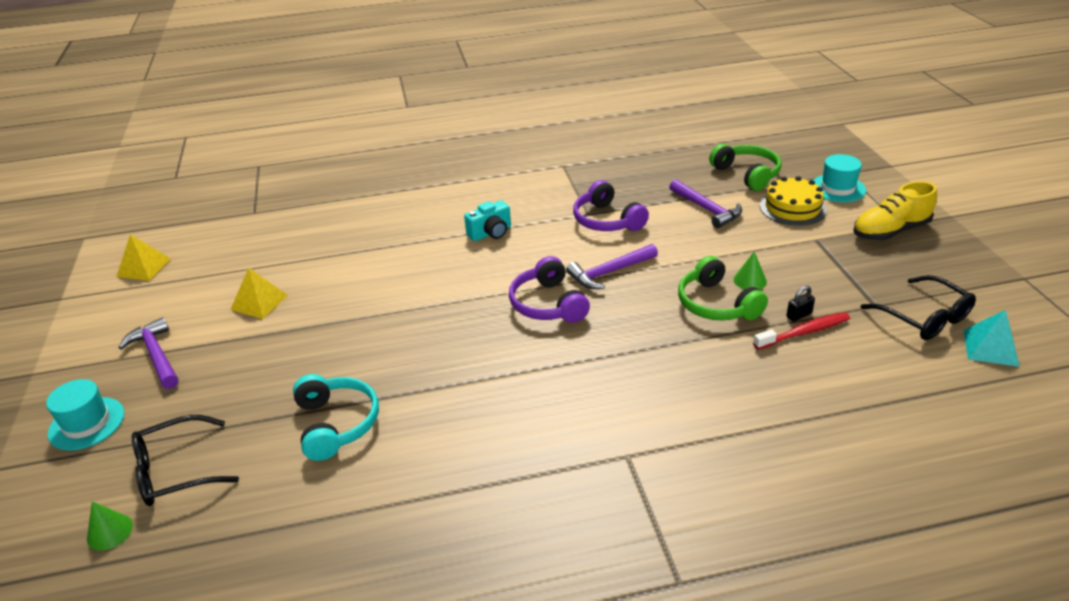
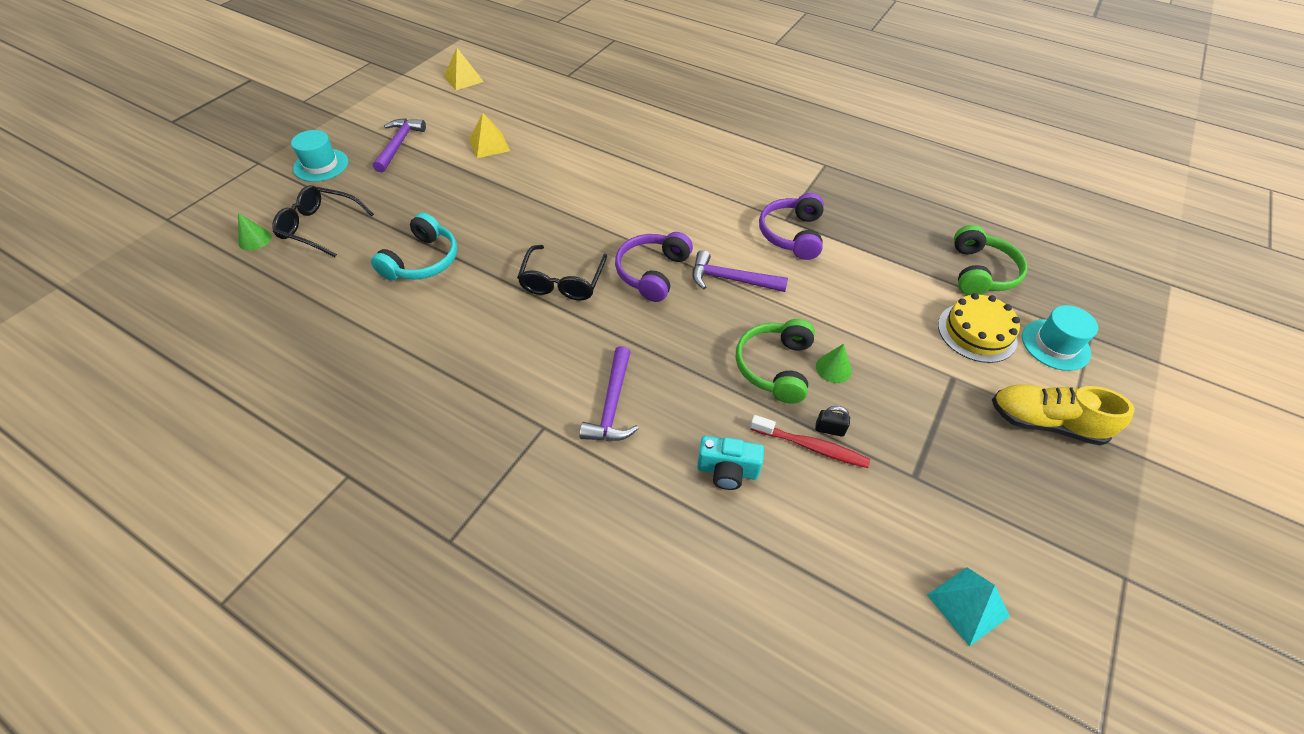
camera: 40 degrees right, 15 degrees up
(491, 233) = (691, 188): turquoise camera -> turquoise camera (727, 471)
(706, 209) = (891, 280): purple hammer -> purple hammer (612, 405)
(924, 318) = (945, 525): black glasses -> black glasses (562, 282)

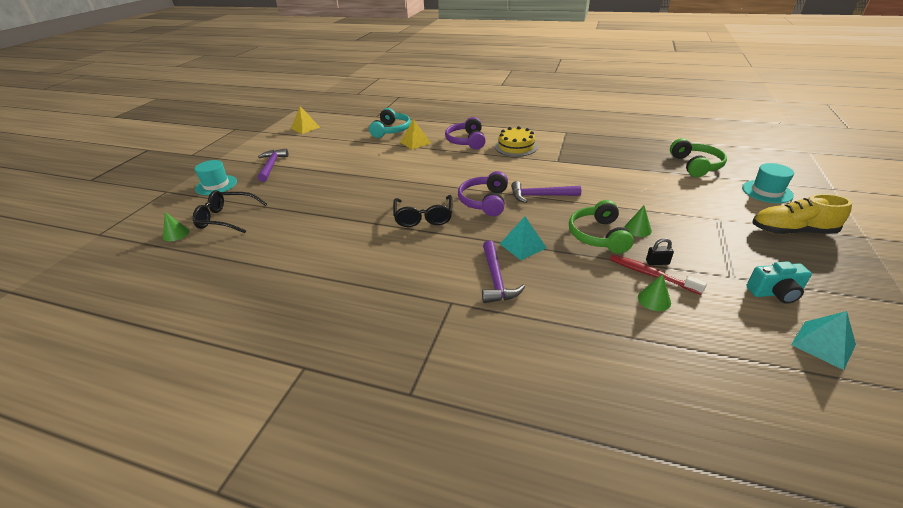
camera: 10 degrees left, 15 degrees down
(423, 261) = (314, 223): turquoise headphones -> turquoise headphones (391, 130)
(489, 145) = (337, 156): yellow pyramid -> yellow pyramid (415, 142)
(669, 359) = (522, 245): none -> turquoise pyramid
(727, 471) = (602, 301): turquoise camera -> turquoise camera (775, 293)
(791, 234) = (566, 167): purple headphones -> purple headphones (466, 141)
(793, 486) = (654, 300): none -> green cone
(811, 447) = (651, 274): red toothbrush -> red toothbrush turned 150 degrees counterclockwise
(976, 332) = (715, 194): yellow cake -> yellow cake (516, 147)

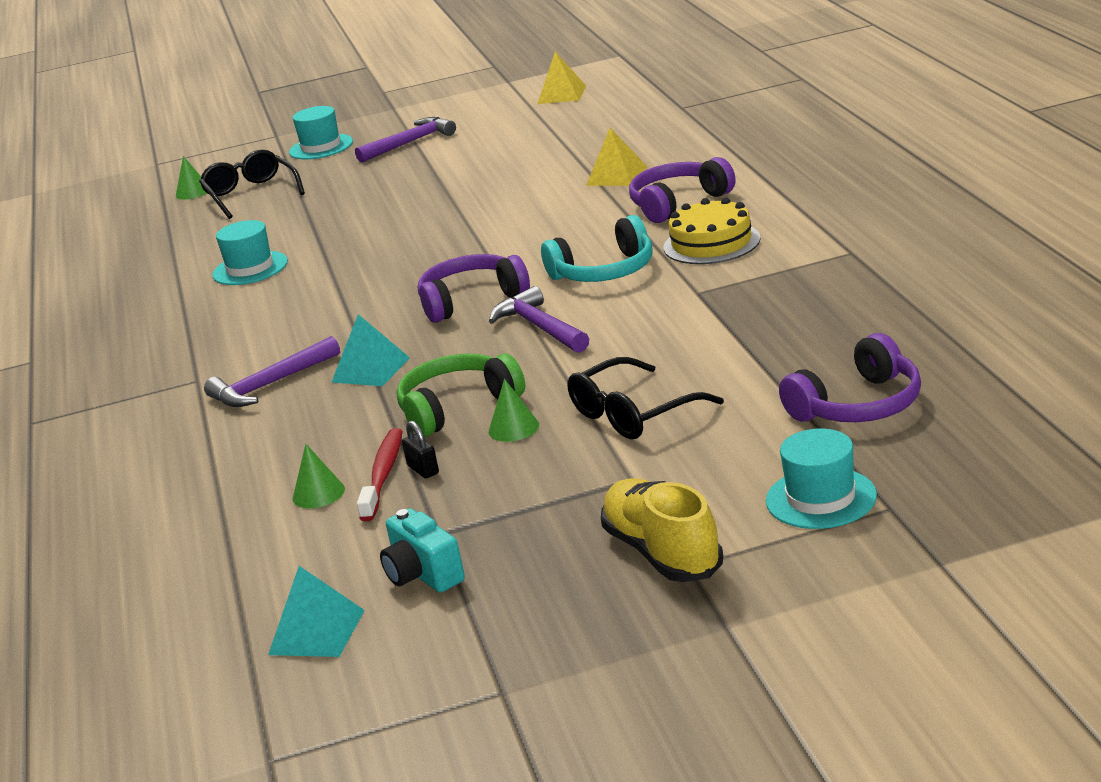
camera: 60 degrees right, 10 degrees down
(328, 245) = (250, 268): none -> turquoise hat
(391, 130) = (639, 142): turquoise headphones -> turquoise headphones (605, 272)
(423, 217) = (378, 285): black glasses -> black glasses (633, 414)
(695, 165) = (859, 405): green headphones -> purple headphones

